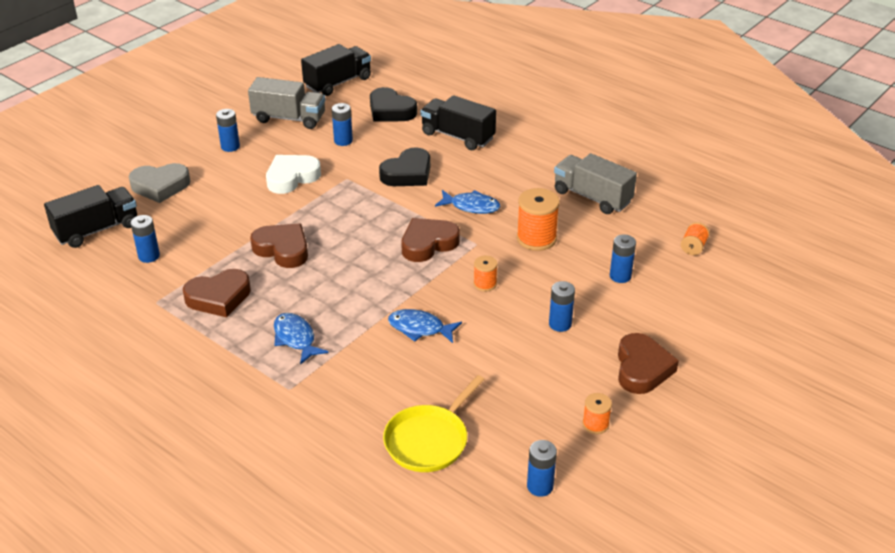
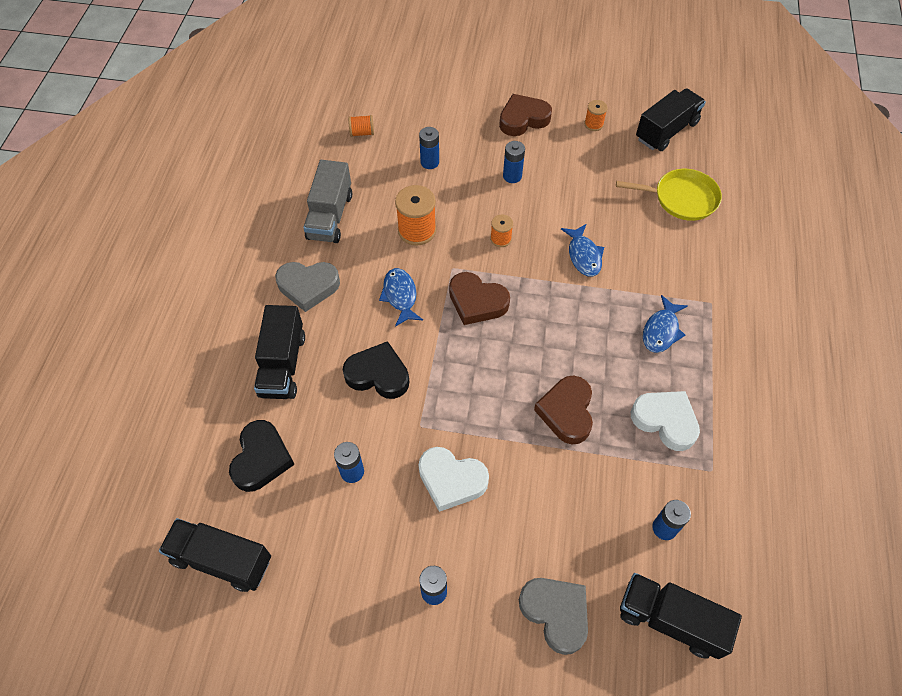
camera: 120 degrees left, 20 degrees up
(219, 297) = (665, 421): brown heart -> white heart
(289, 118) = (336, 564): grey truck -> none
(522, 165) = (308, 287): none -> grey heart
(540, 486) = (666, 131): blue battery -> black truck

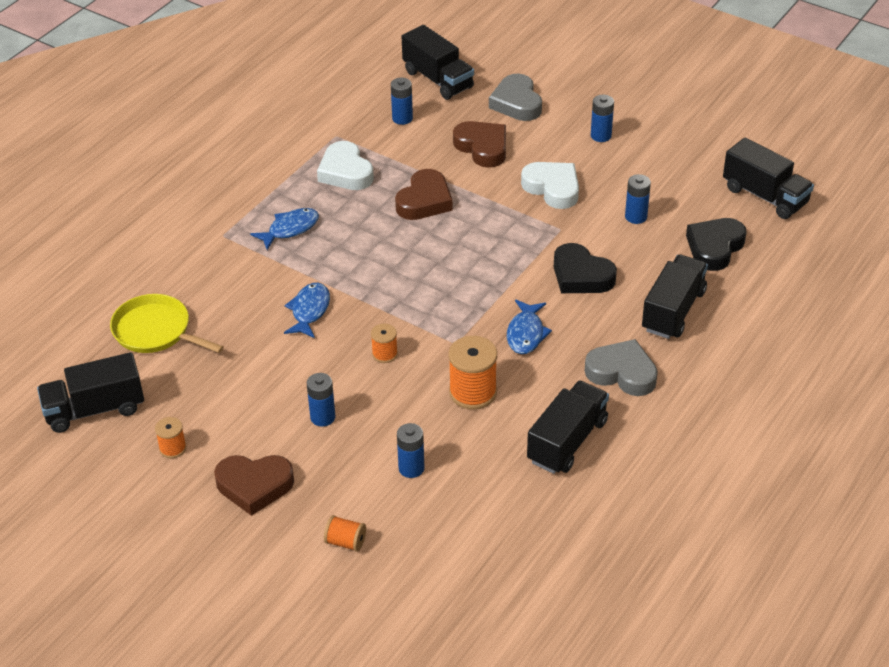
camera: 155 degrees left, 15 degrees down
(330, 216) = (567, 441): grey truck -> black truck
(362, 133) = (478, 540): orange spool -> orange spool (345, 542)
(477, 302) = (449, 304): brown heart -> brown heart (482, 147)

